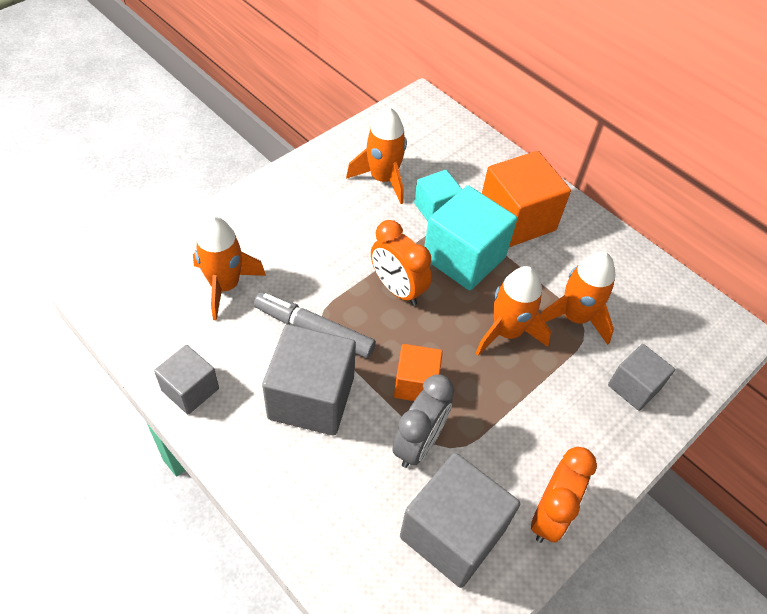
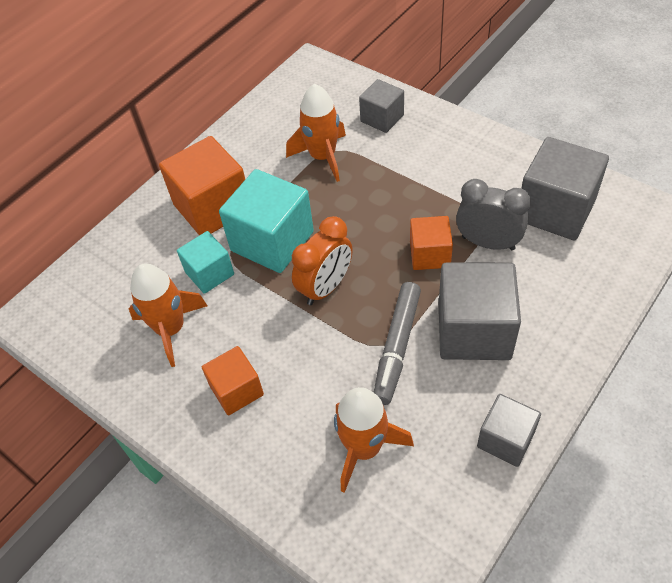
camera: 90 degrees left, 0 degrees up
(309, 213) = (236, 390): none -> orange cube
(506, 332) = (352, 199): orange rocket -> none
(549, 515) = (513, 157): orange clock -> none

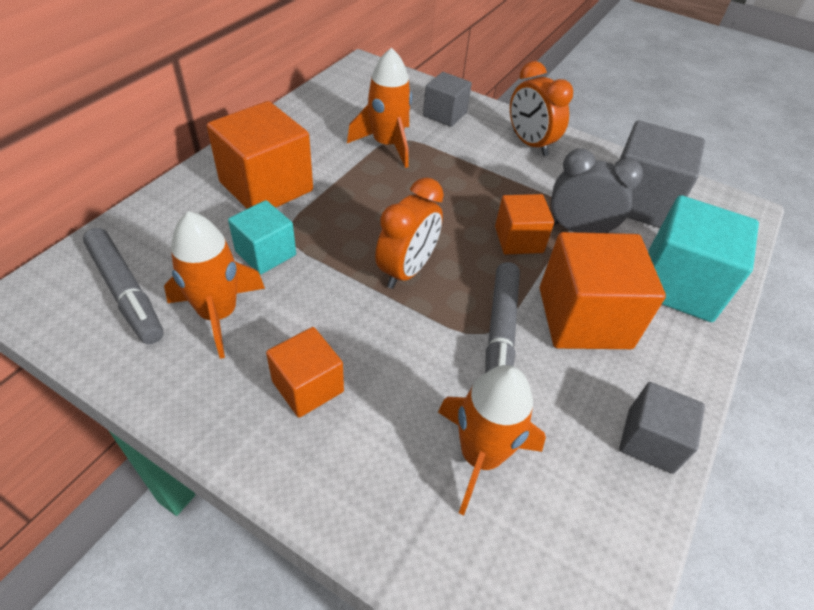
camera: 15 degrees left, 5 degrees down
(101, 310) = (126, 292): none -> grey marker
(272, 241) = (339, 222): turquoise cube -> turquoise cube (679, 285)
(460, 148) = (530, 144): none -> orange clock
(474, 330) = (584, 318): grey cube -> orange cube

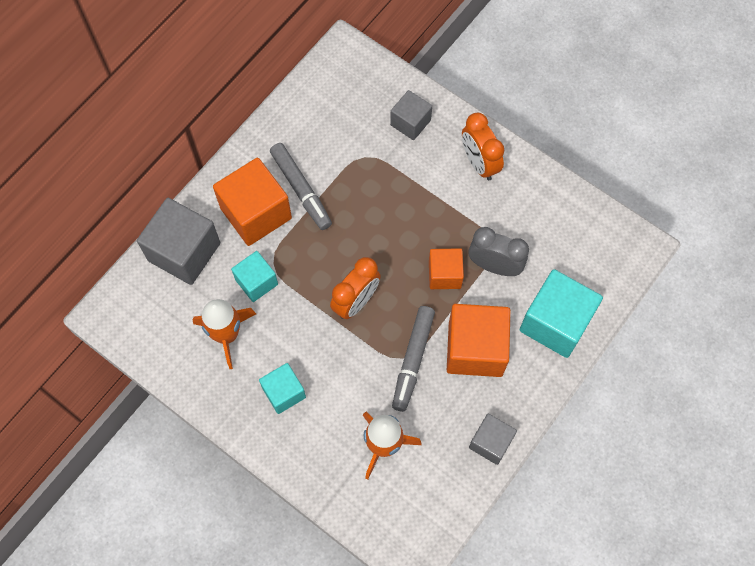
camera: 10 degrees right, 20 degrees up
(126, 292) = (165, 313): grey marker -> grey marker (301, 189)
(308, 386) = (284, 392): orange cube -> turquoise cube
(387, 145) = (355, 164): orange rocket -> none
(639, 201) = (554, 236): grey cube -> grey cube (184, 252)

